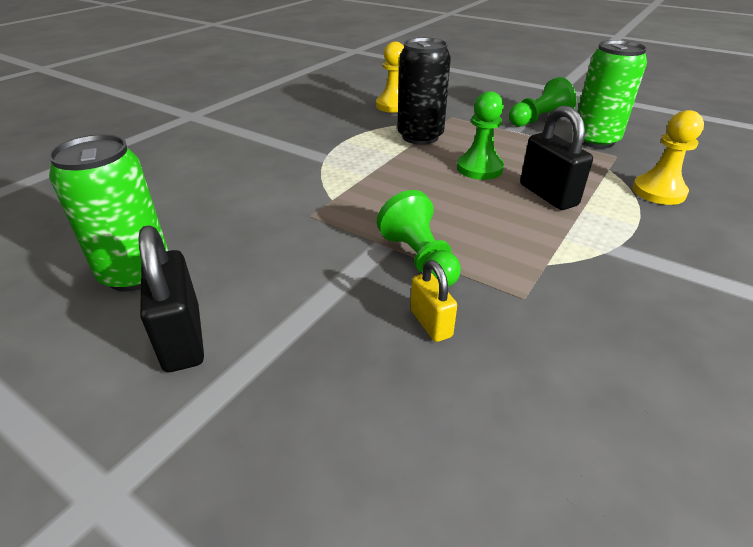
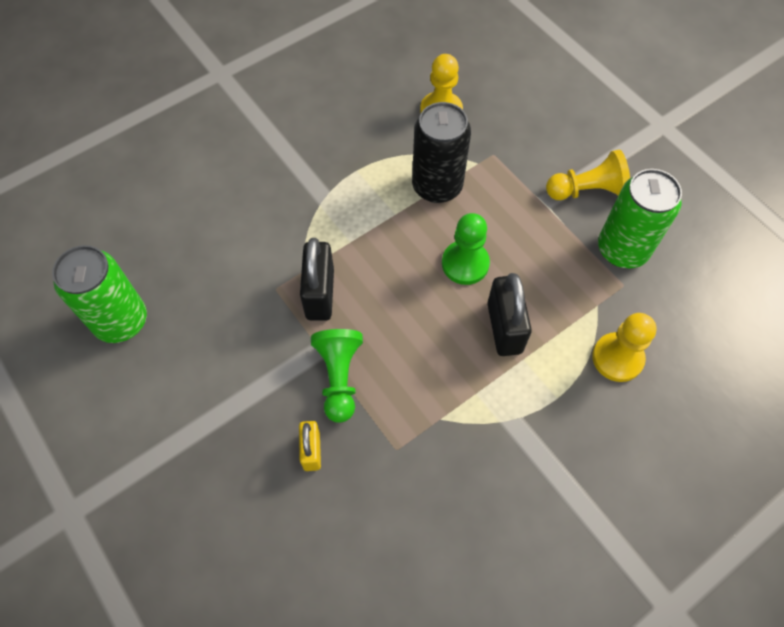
camera: 20 degrees right, 25 degrees up
(182, 338) = (138, 404): black padlock -> black padlock (320, 294)
(538, 120) = (587, 190): green pawn -> yellow pawn

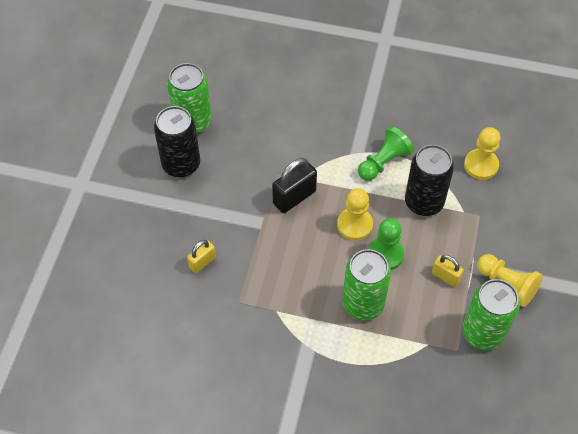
camera: 50 degrees right, 5 degrees down
(162, 375) = (181, 164): none -> black can
(339, 378) = (254, 244): green pawn -> green pawn (383, 162)
(504, 328) = (363, 304): black padlock -> green can
(535, 232) = (445, 276): none -> yellow padlock
(617, 358) = (402, 378): yellow pawn -> yellow pawn (354, 225)

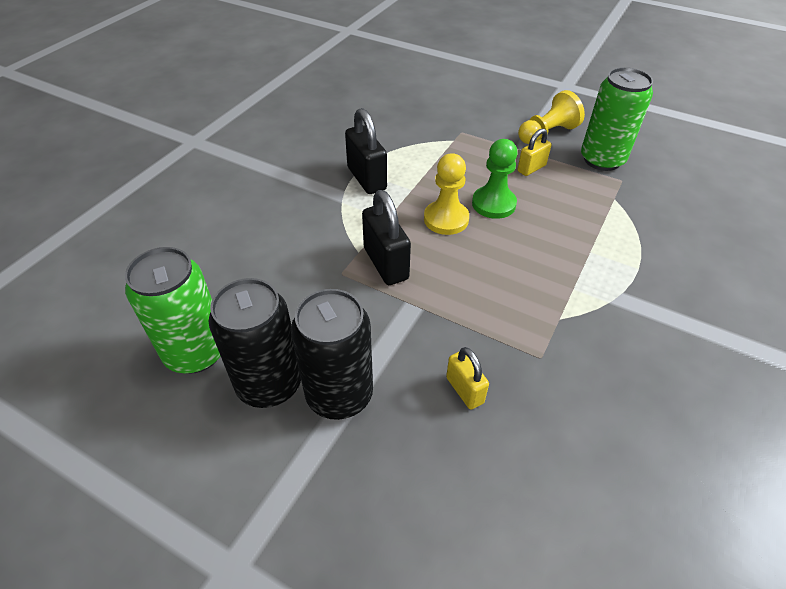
camera: 75 degrees left, 10 degrees down
(363, 304) = (558, 235): green can -> none
(383, 162) = (366, 179): green pawn -> black padlock
(424, 202) = (432, 162): black can -> black can (339, 394)
(481, 165) = (401, 117): yellow pawn -> none

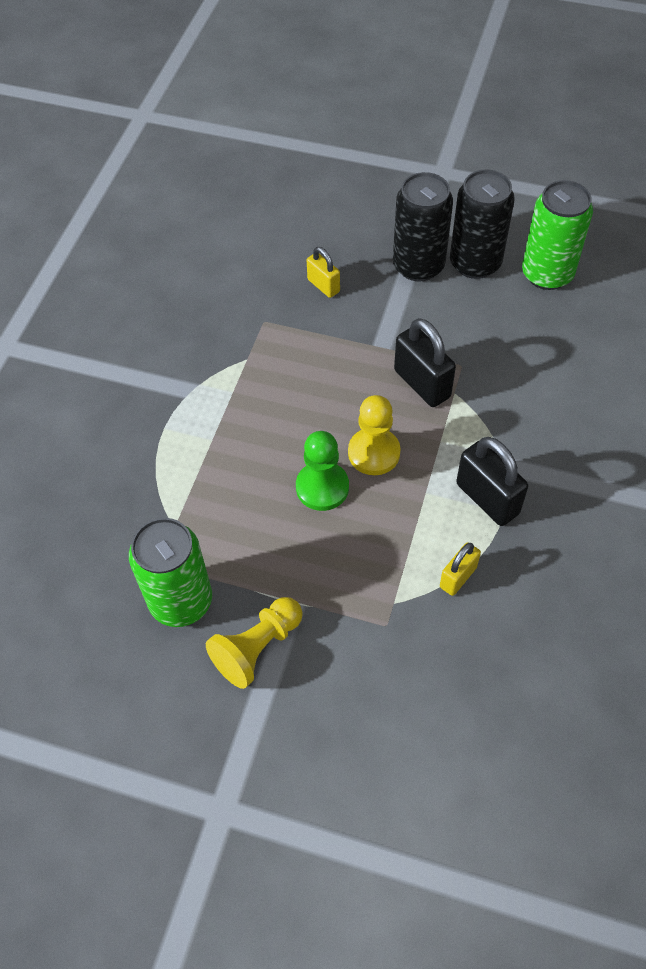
camera: 170 degrees right, 10 degrees up
(531, 168) = (279, 562): yellow padlock -> yellow padlock (458, 577)

